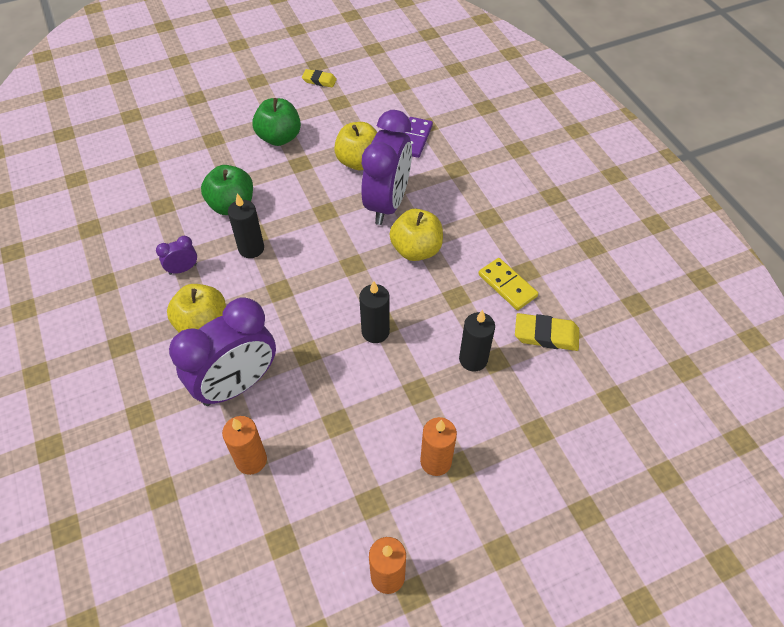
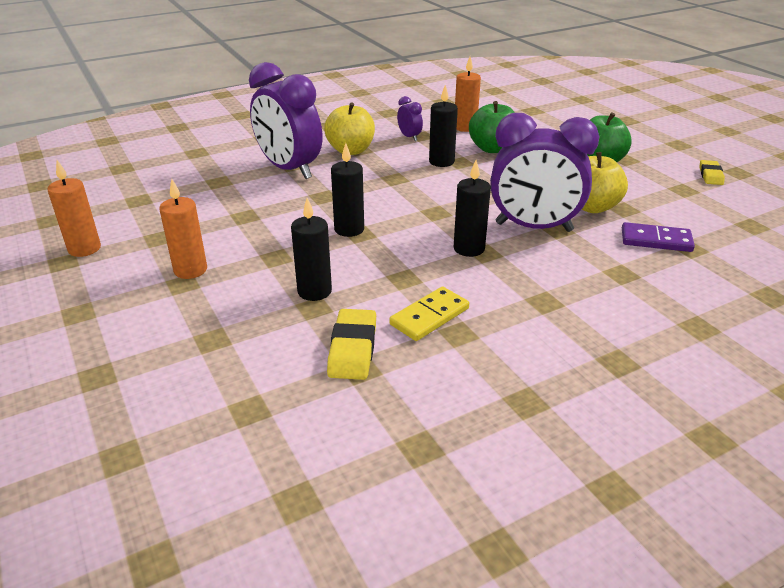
camera: 85 degrees right, 20 degrees down
(251, 460) = (215, 181): orange candle -> orange candle (465, 127)
(416, 250) = (469, 248): yellow apple -> black candle

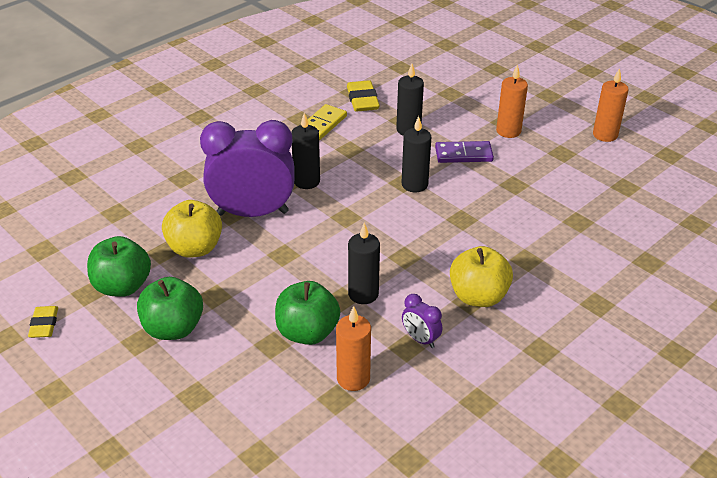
camera: 165 degrees right, 5 degrees up
(289, 169) = (523, 251): purple clock -> none
(653, 189) = (122, 286): none -> green apple
(656, 240) = (143, 216): purple domino -> purple domino (463, 154)

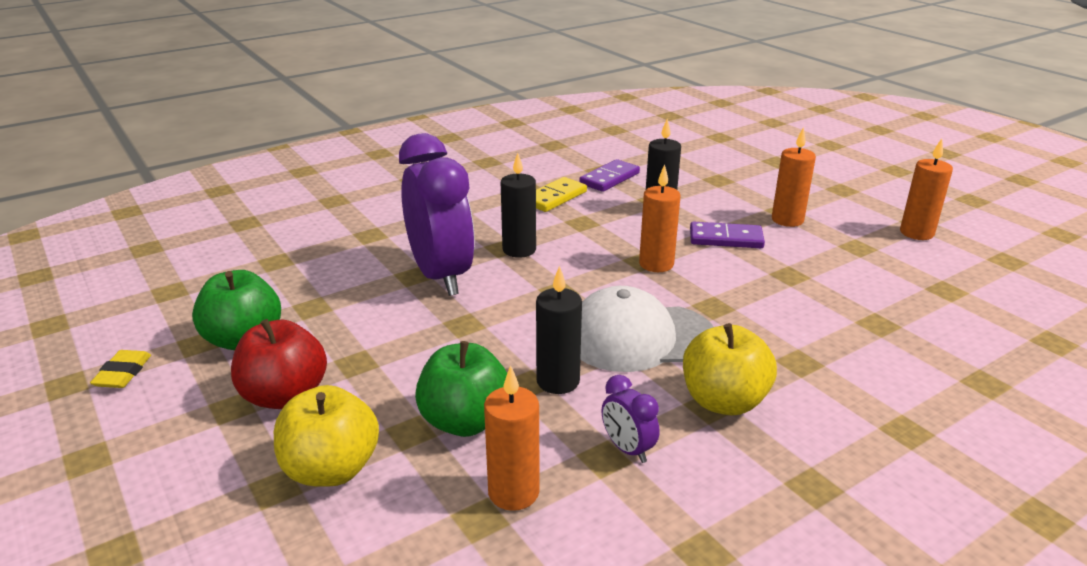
camera: 10 degrees right, 10 degrees down
(173, 328) = (285, 396): green apple -> red apple
(195, 248) = (353, 307): yellow apple -> yellow apple (331, 469)
(252, 213) = (441, 276): purple clock -> purple clock turned 60 degrees clockwise
(362, 100) = (609, 178): yellow eraser -> purple domino
(413, 252) = (639, 337): none -> white cap
(414, 184) = (656, 264): black candle -> orange candle

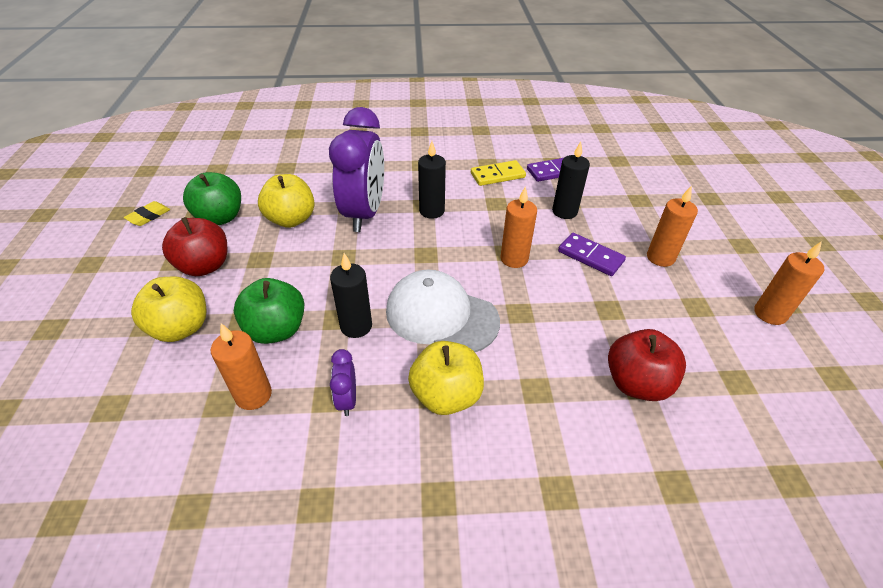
camera: 30 degrees right, 15 degrees up
(351, 310) = (291, 219): none -> yellow apple
(875, 322) = (636, 383): none -> red apple

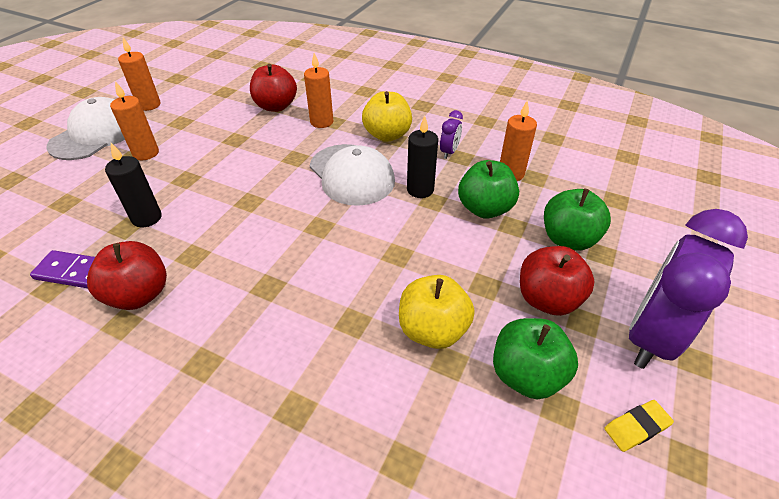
camera: 150 degrees left, 0 degrees up
(181, 328) = (568, 239): yellow apple -> green apple
(364, 214) = (342, 302): purple clock -> purple clock (651, 336)
(432, 211) = (267, 273): black candle -> none
(497, 175) = (139, 295): yellow domino -> red apple
(514, 259) = (251, 193): orange candle -> orange candle (321, 122)
(590, 256) = (192, 173): purple domino -> none
(739, 256) = (95, 134): none -> white cap

